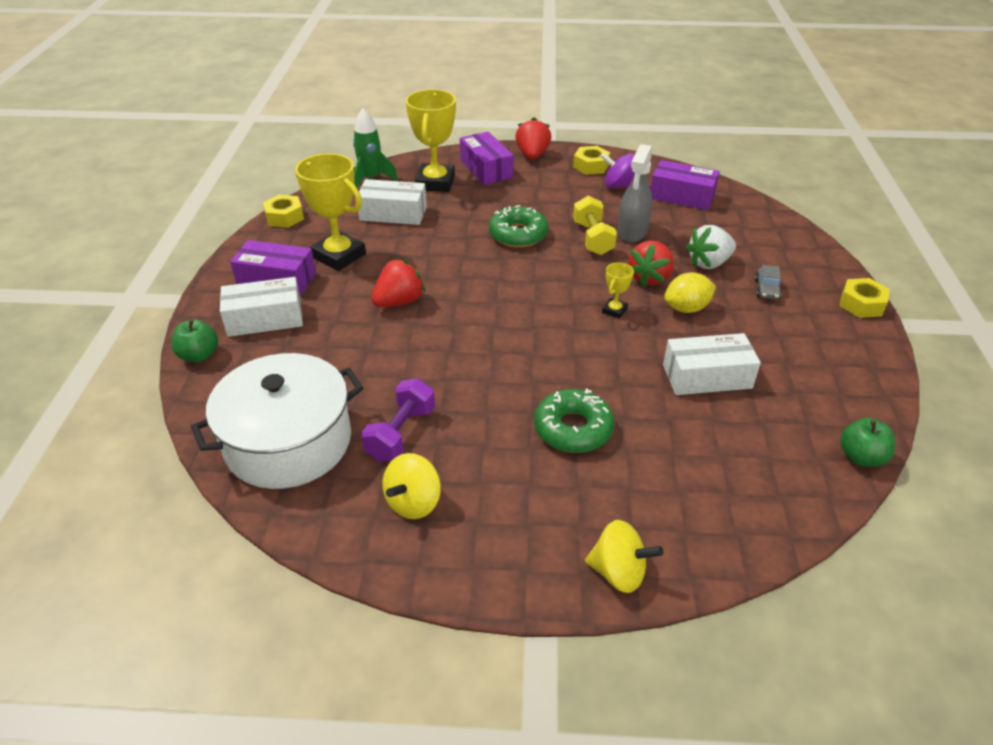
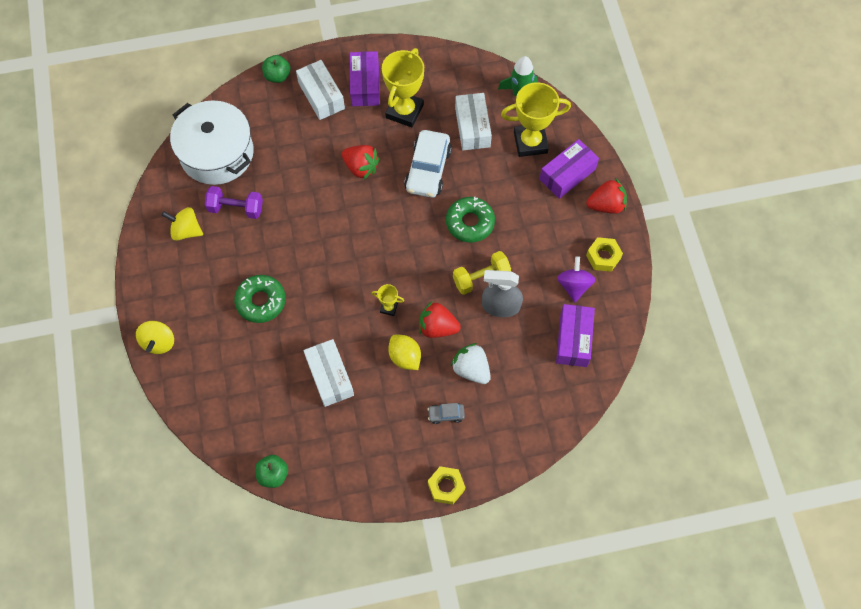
camera: 75 degrees right, 25 degrees up
(284, 217) = (444, 57): yellow nut -> none
(432, 251) = (428, 170): none -> white car

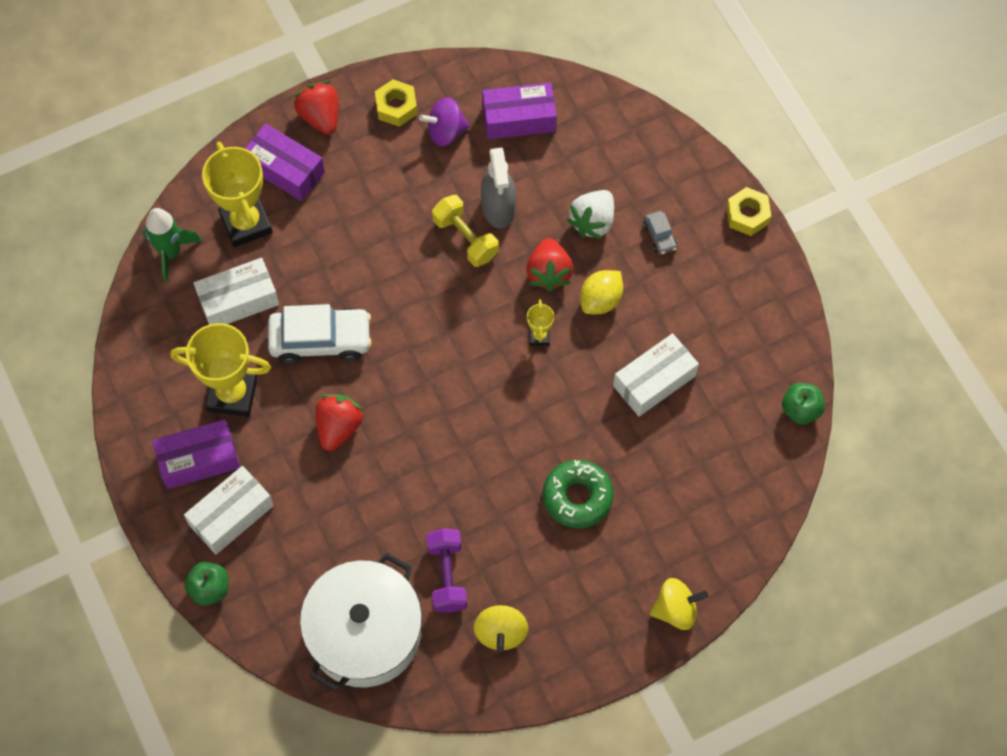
camera: 105 degrees left, 0 degrees up
(470, 223) = (388, 269): green donut -> none

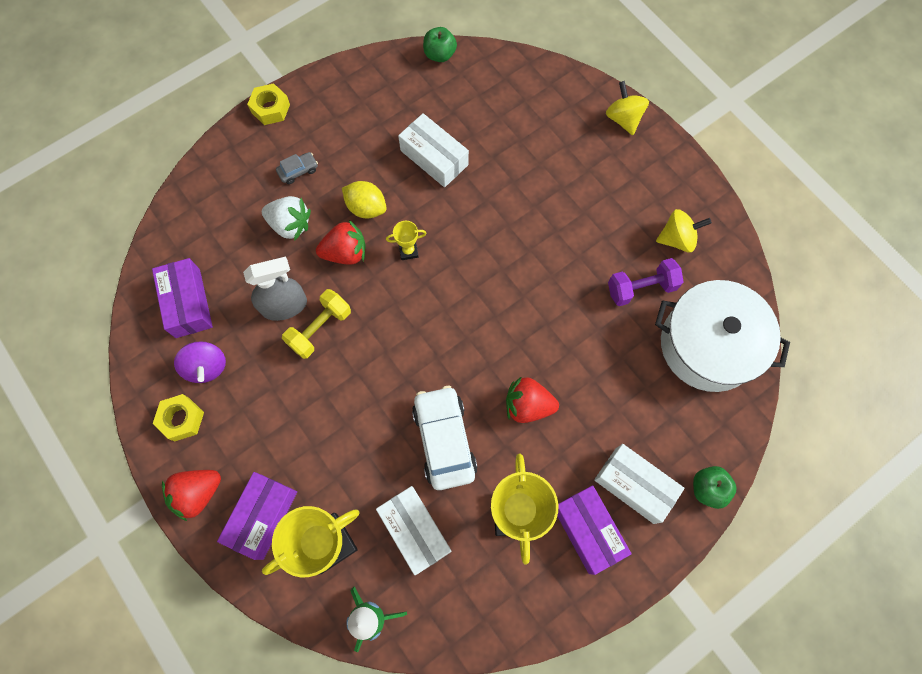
camera: 100 degrees left, 5 degrees up
(577, 497) = (548, 200): green donut -> none

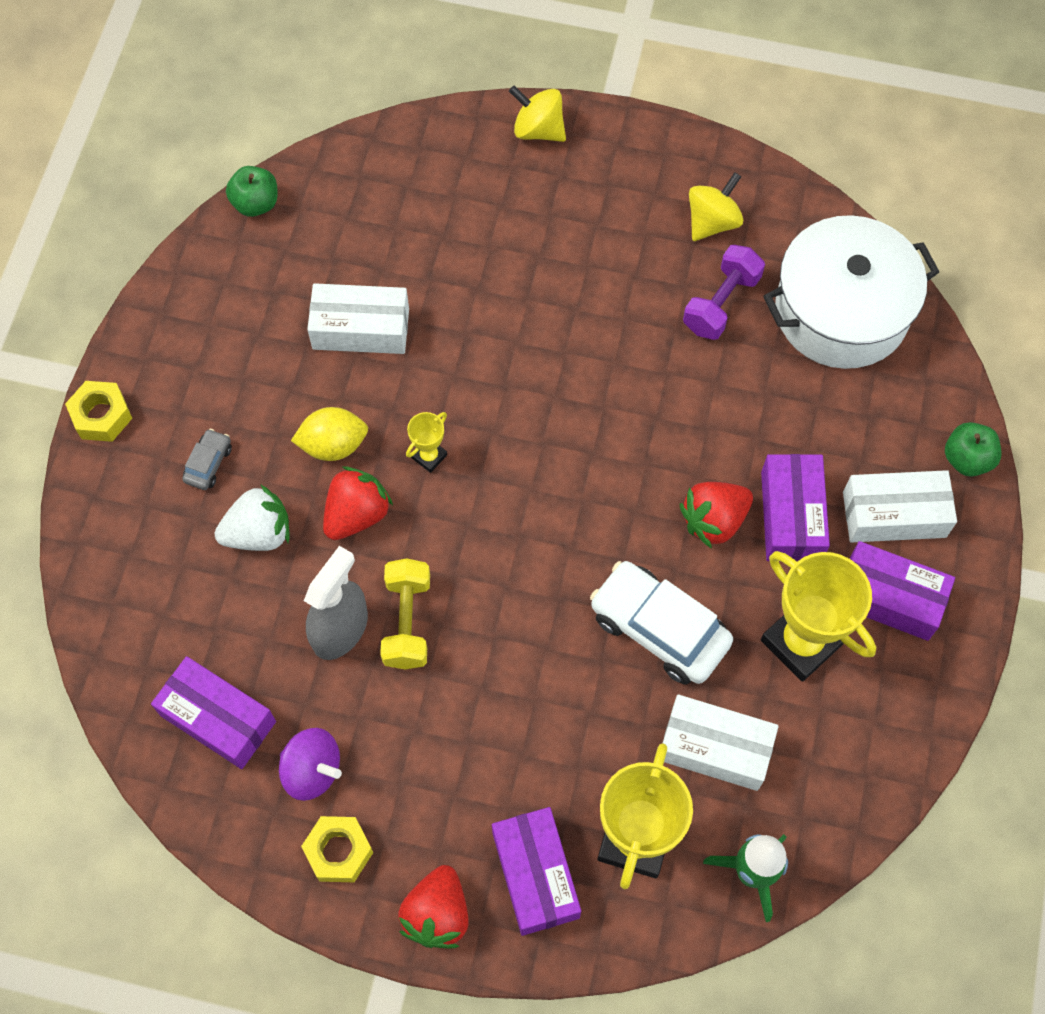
camera: 40 degrees left, 5 degrees down
(573, 438) = (791, 516): none -> purple box

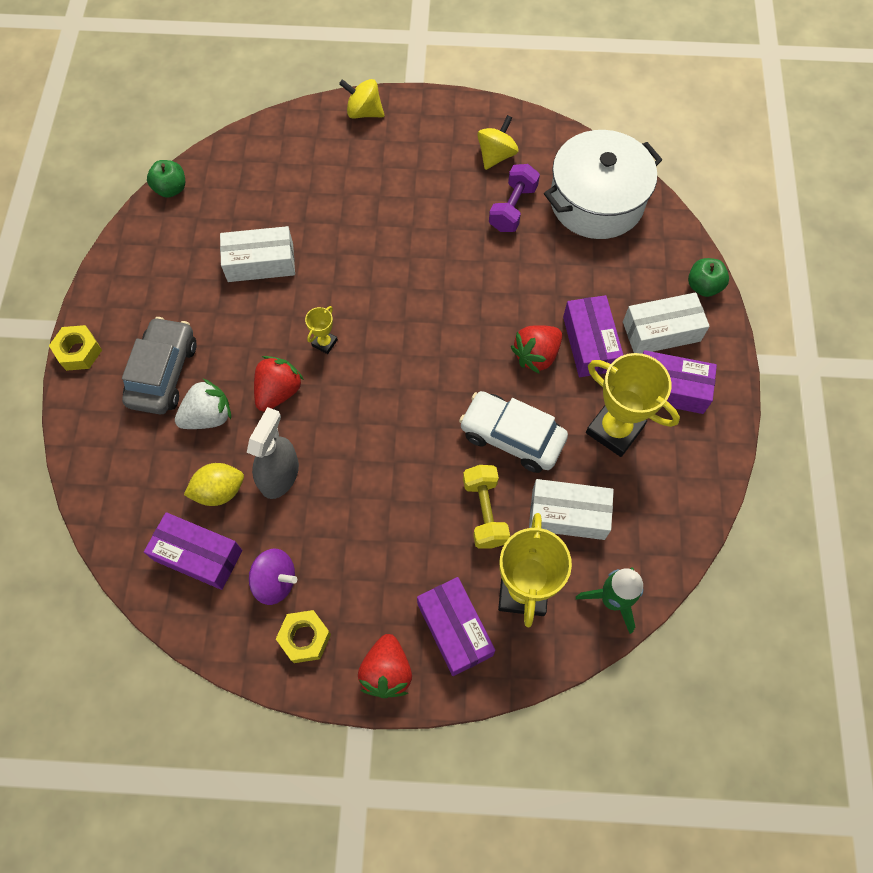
camera: 10 degrees left, 0 degrees up
(208, 463) = (163, 373): grey car -> grey car, size x2.17
(333, 445) = (253, 346): yellow lemon -> yellow lemon (219, 491)
(407, 621) = (328, 462): yellow dumbbell -> yellow dumbbell (484, 512)

